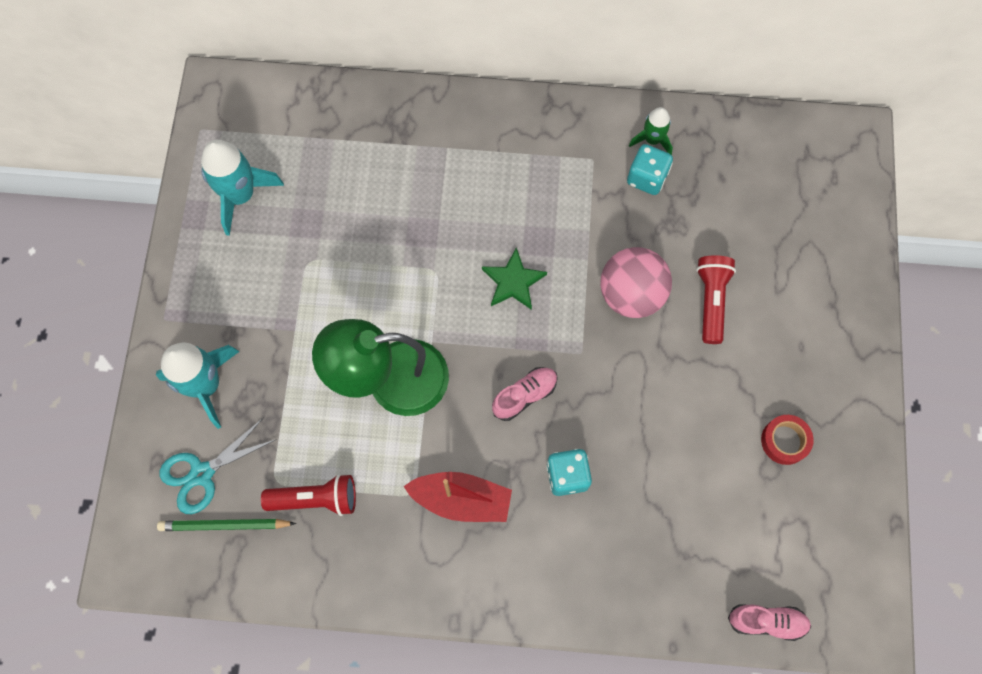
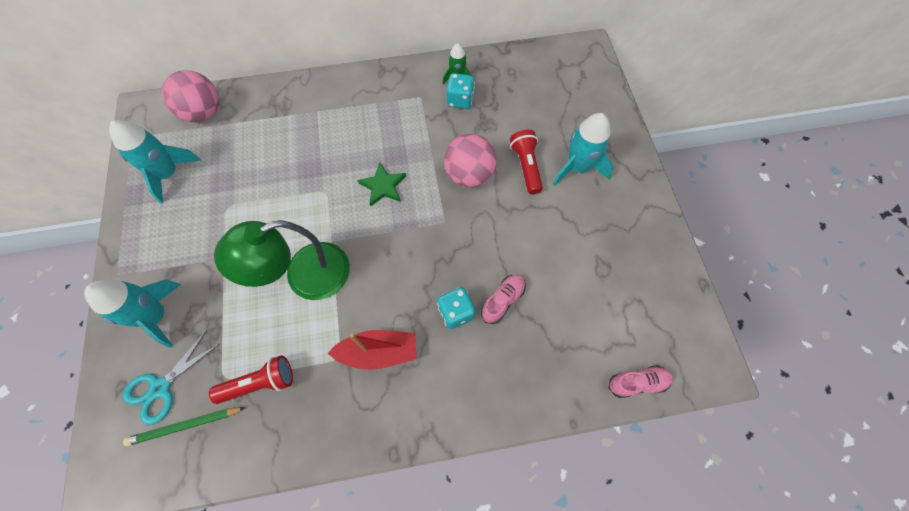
camera: 15 degrees left, 5 degrees down
(296, 114) = (203, 113): none -> pink ball
(524, 396) = (409, 262): pink shoe -> pink shoe (503, 301)
(781, 320) = (577, 167): none -> turquoise rocket
(784, 441) = (606, 247): red tape -> none

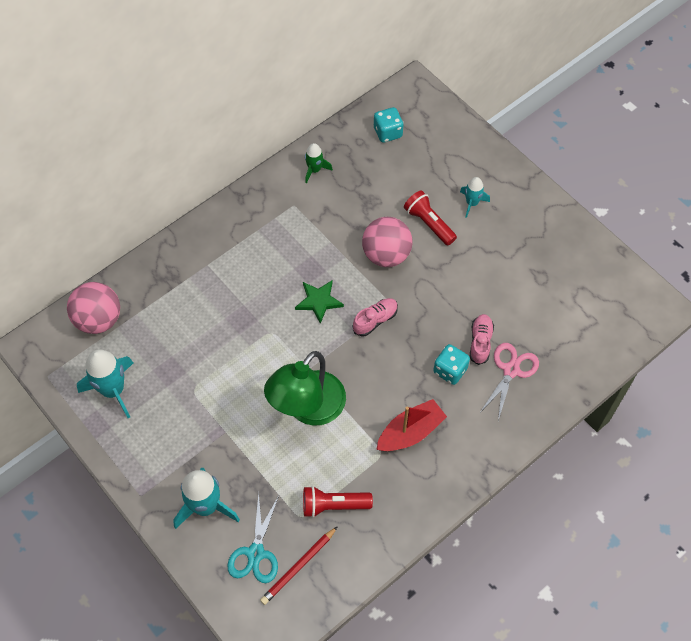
camera: 30 degrees left, 5 degrees down
(185, 425) = (298, 567): green pencil -> red pencil
(260, 383) = (333, 505): red flashlight -> red flashlight turned 135 degrees counterclockwise
(460, 100) = (332, 191): turquoise dice -> turquoise dice (387, 133)
(515, 345) = (511, 370): none -> pink scissors
(577, 167) = (472, 203): turquoise rocket -> turquoise rocket, size x0.57
(637, 383) = (614, 349): pink shoe -> pink shoe (375, 320)

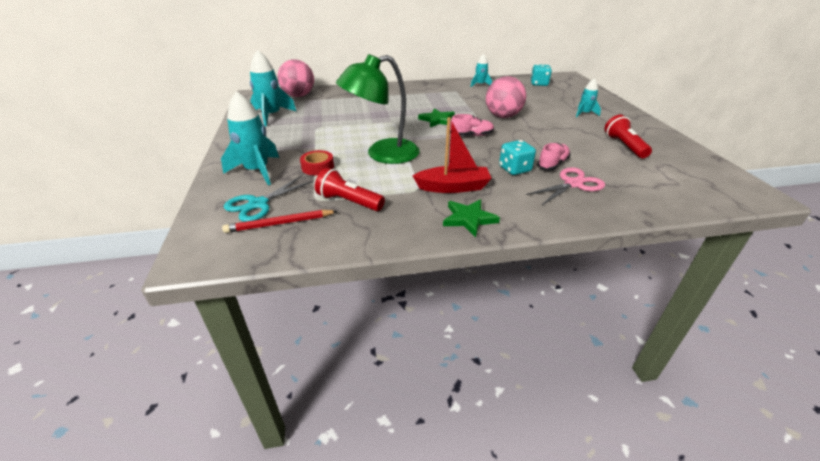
camera: 30 degrees right, 25 degrees down
(260, 467) = (318, 167): none -> red tape
(314, 170) = (480, 85): green rocket -> turquoise rocket
(429, 223) = (545, 113): red flashlight -> red flashlight (624, 146)
(448, 473) = (469, 219): none -> green star

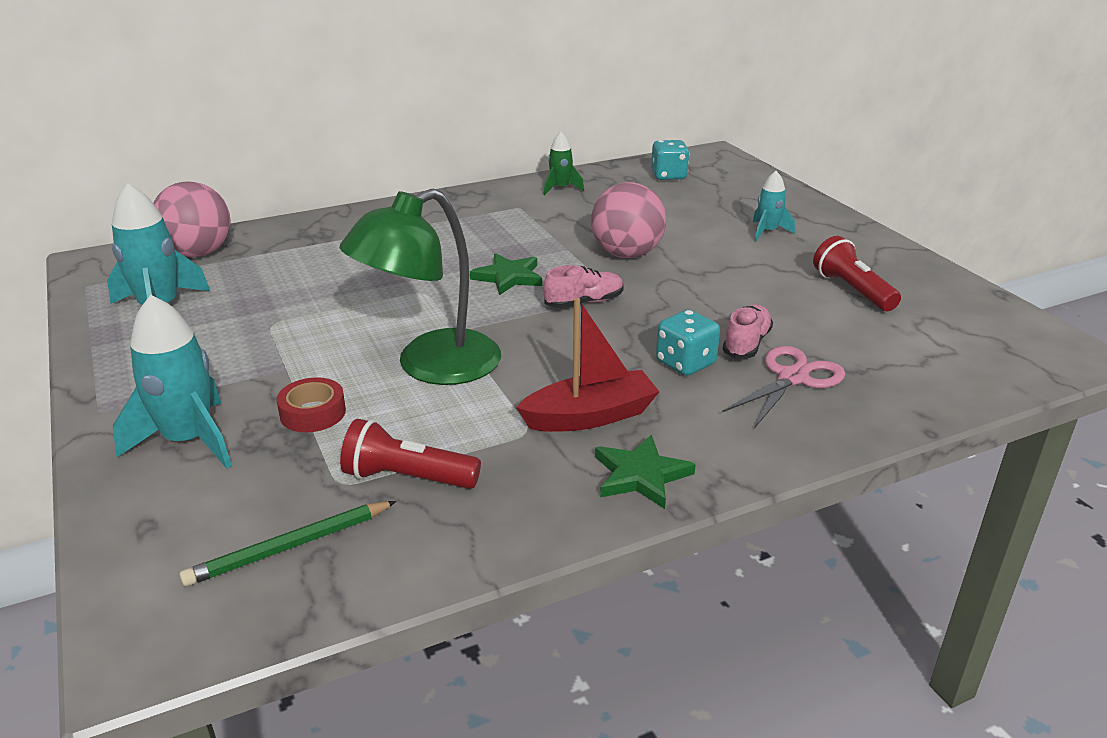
camera: 15 degrees left, 5 degrees down
(258, 204) = (226, 513): turquoise scissors -> none
(280, 223) = (290, 546): red pencil -> green pencil
(480, 85) = (560, 188): turquoise rocket -> green rocket

